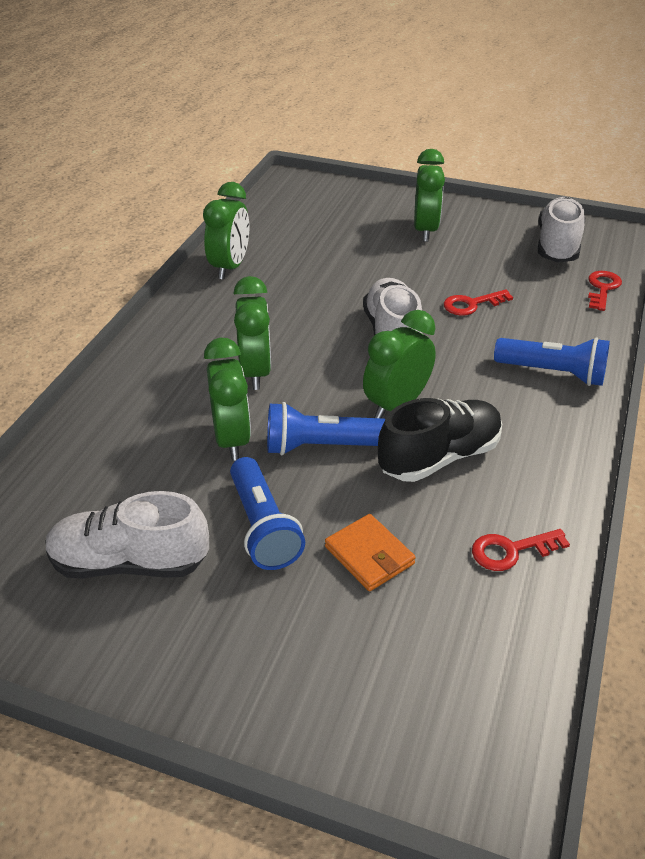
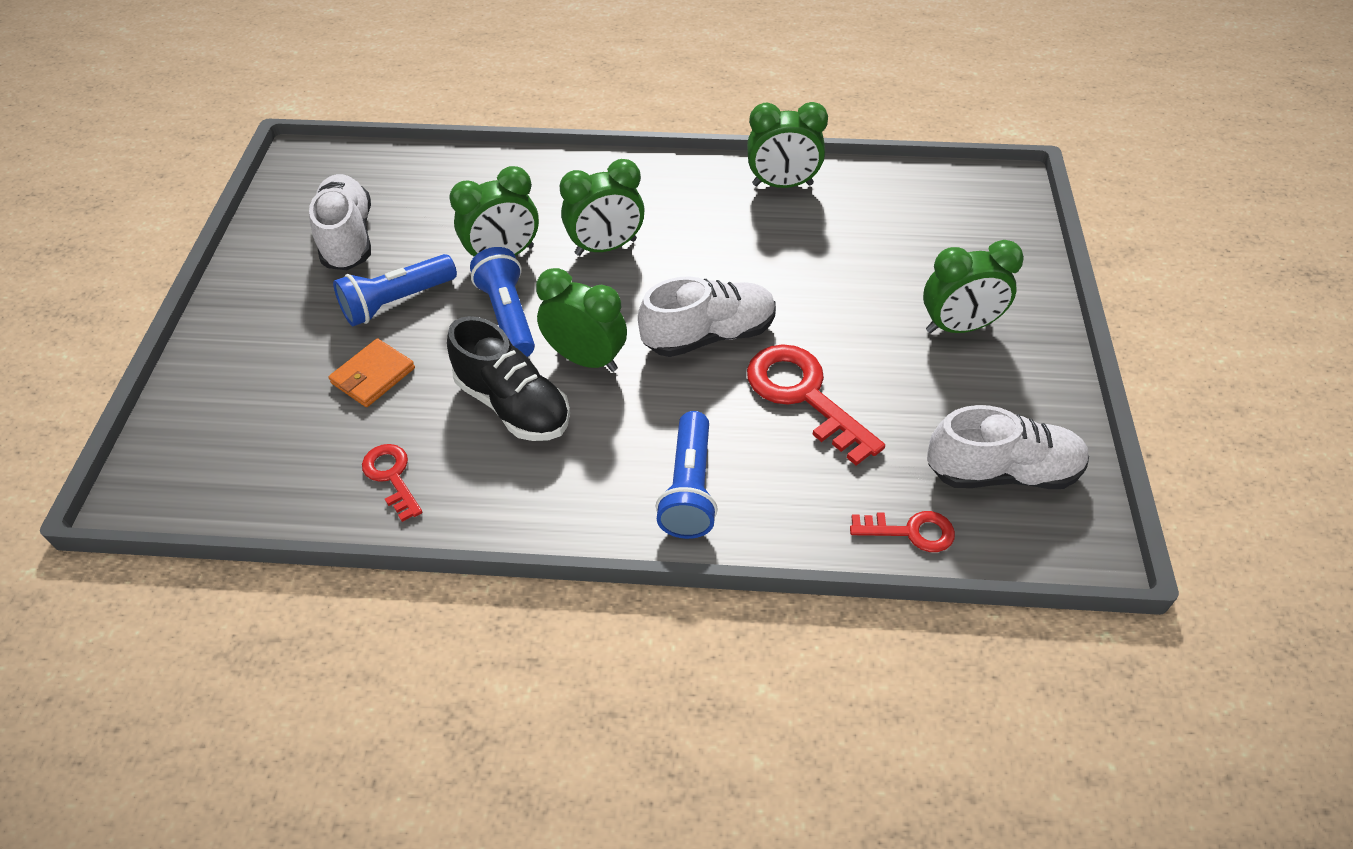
camera: 75 degrees right, 10 degrees up
(471, 304) = (803, 395): red key -> red key, size x1.79

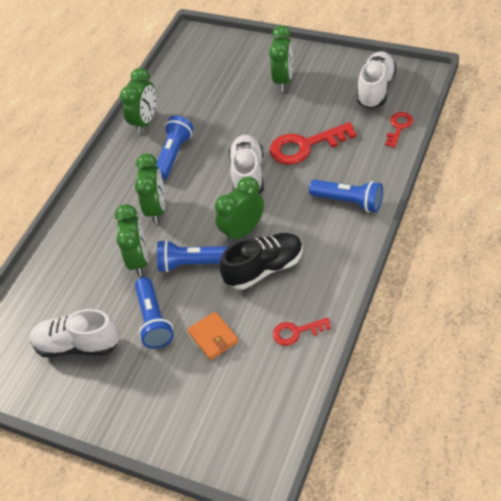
camera: 65 degrees left, 0 degrees up
(723, 235) = (173, 155): none -> blue flashlight

